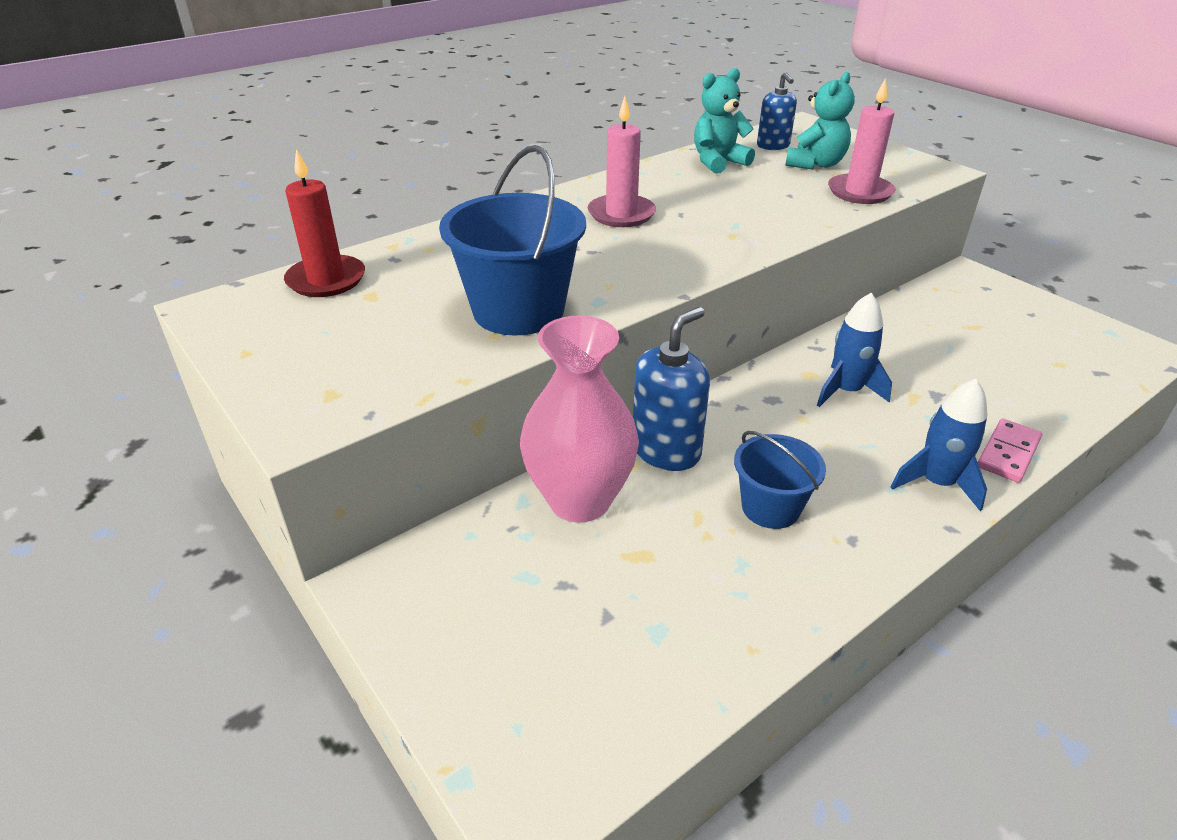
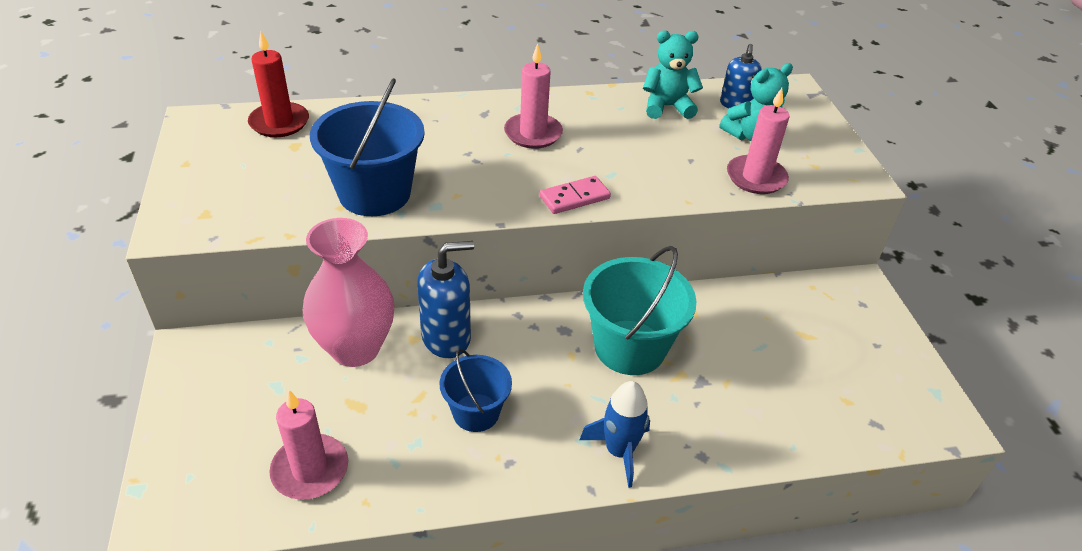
camera: 25 degrees right, 5 degrees up
(657, 646) = (310, 469): none -> pink candle
(846, 391) = (629, 347): blue rocket -> turquoise bucket
(1008, 453) = (705, 454): pink domino -> pink domino (574, 197)

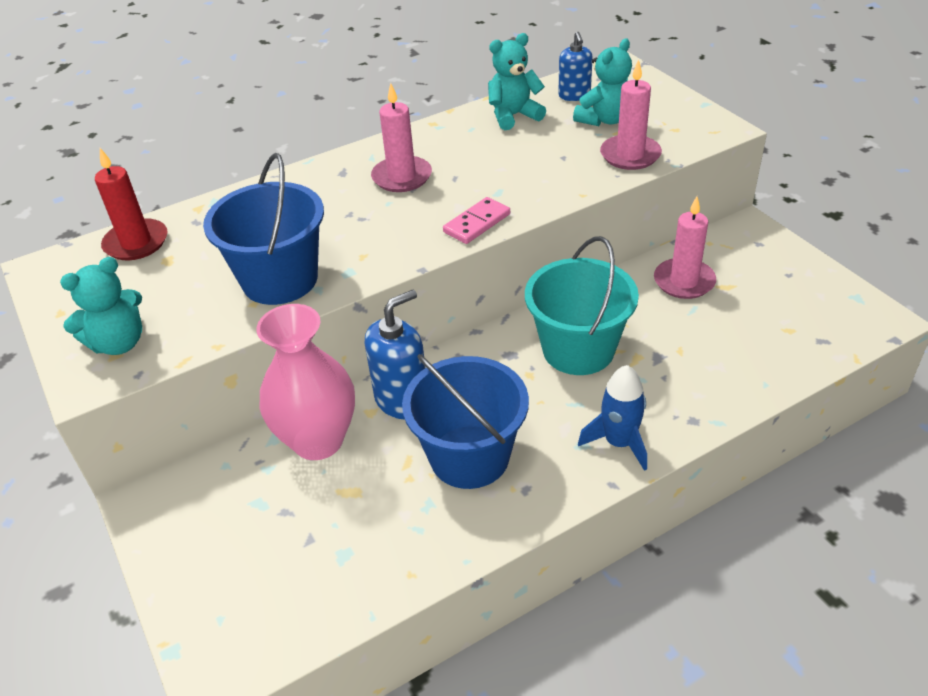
camera: 15 degrees left, 0 degrees up
(214, 205) = (119, 343): none -> turquoise teddy bear
(310, 469) = (339, 566): pink candle -> pink candle (684, 281)
(476, 412) = (469, 457): blue bucket -> blue bucket, size x1.67

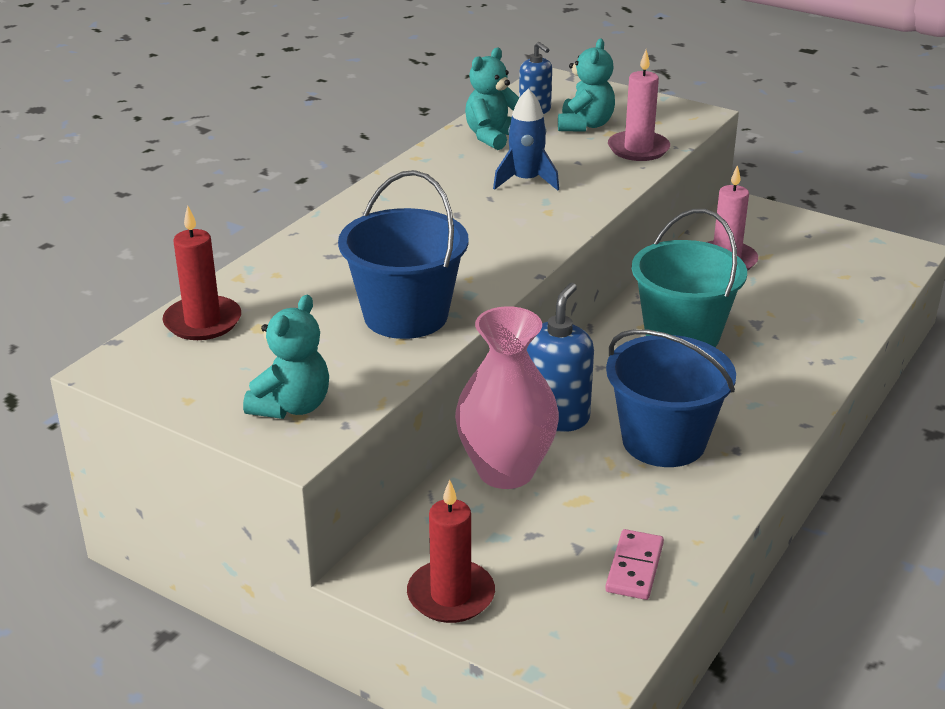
camera: 30 degrees left, 10 degrees down
(177, 546) = (451, 595): none -> red candle
(402, 177) = (435, 207): pink candle -> none
(477, 223) = (553, 229): pink domino -> pink domino (634, 567)
(619, 443) = (782, 393): blue rocket -> blue rocket (526, 181)

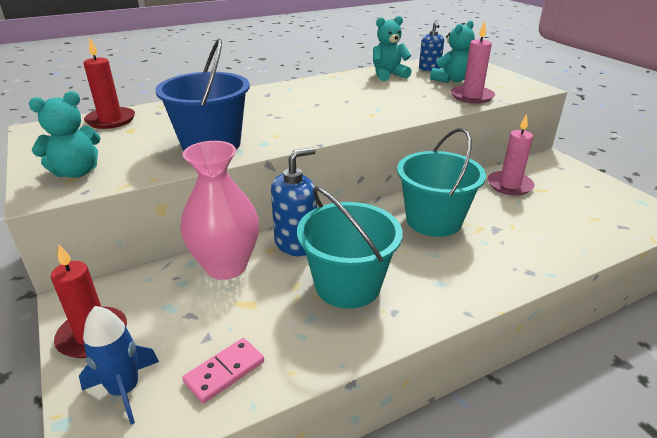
camera: 30 degrees right, 0 degrees up
(526, 181) = (379, 97): blue rocket -> blue rocket (125, 390)
(663, 441) = (347, 285): blue bucket -> turquoise bucket

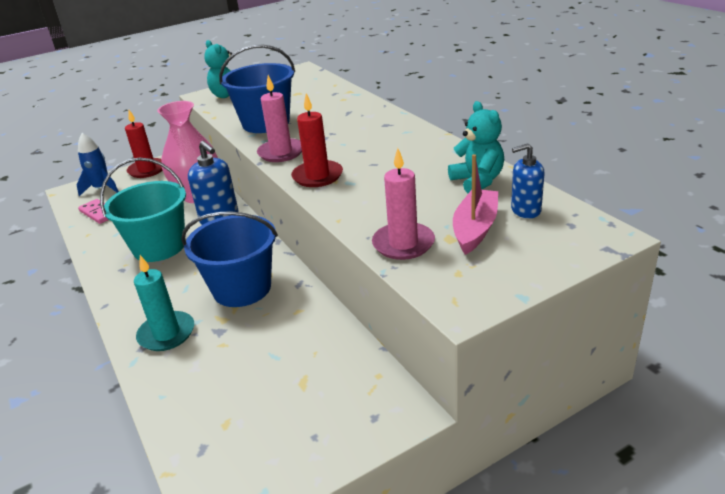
camera: 90 degrees right, 0 degrees up
(111, 120) = (316, 83): red candle -> red candle (317, 176)
(433, 220) = (242, 288): turquoise bucket -> blue bucket
(451, 80) = (475, 229): turquoise teddy bear -> pink boat
(506, 258) = (166, 334): none -> turquoise candle
(509, 185) = (316, 352): pink candle -> pink candle (281, 152)

